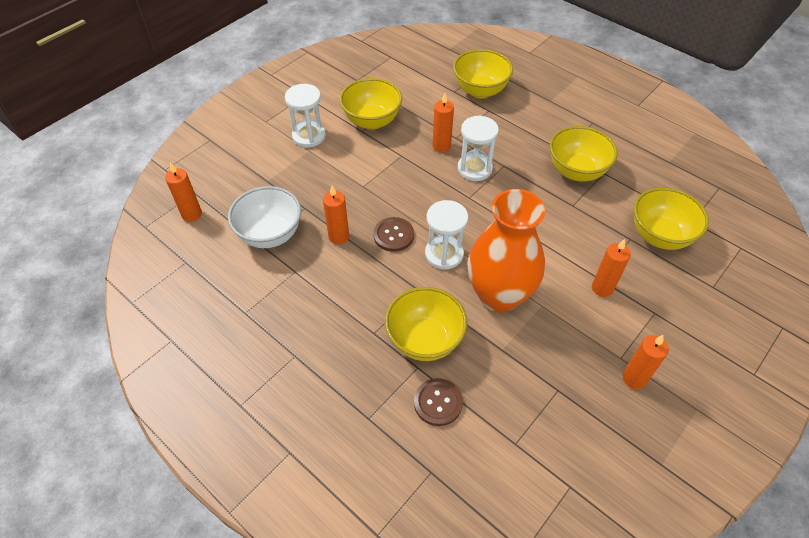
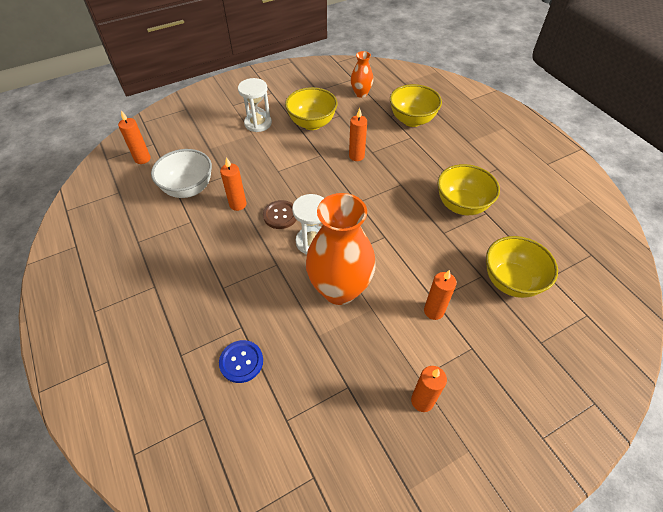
camera: 20 degrees right, 0 degrees up
(408, 73) = (361, 93): none -> orange vase
(425, 340) = (259, 306): yellow bowl -> none
(438, 402) = (241, 362): brown button -> blue button
(474, 169) = (374, 180): white hourglass -> none

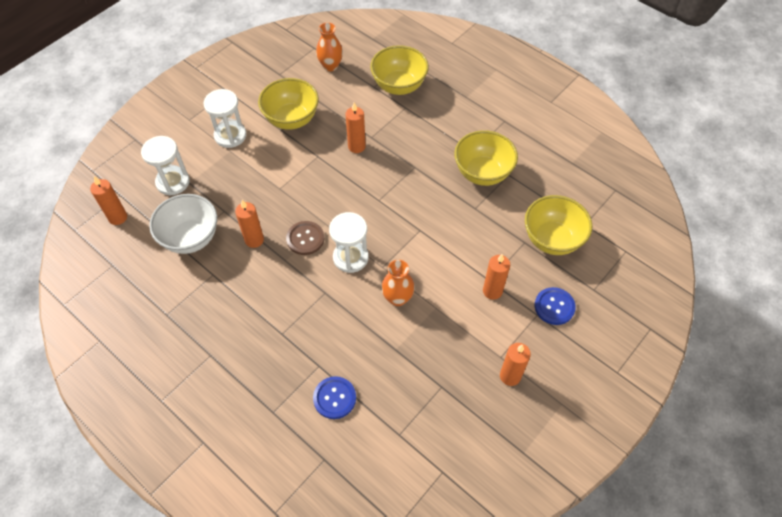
camera: 20 degrees left, 5 degrees up
(197, 144) = (173, 182): none -> white hourglass
(339, 289) = (397, 298): orange vase -> orange vase, size x0.49
(493, 346) = (554, 306): none -> blue button

